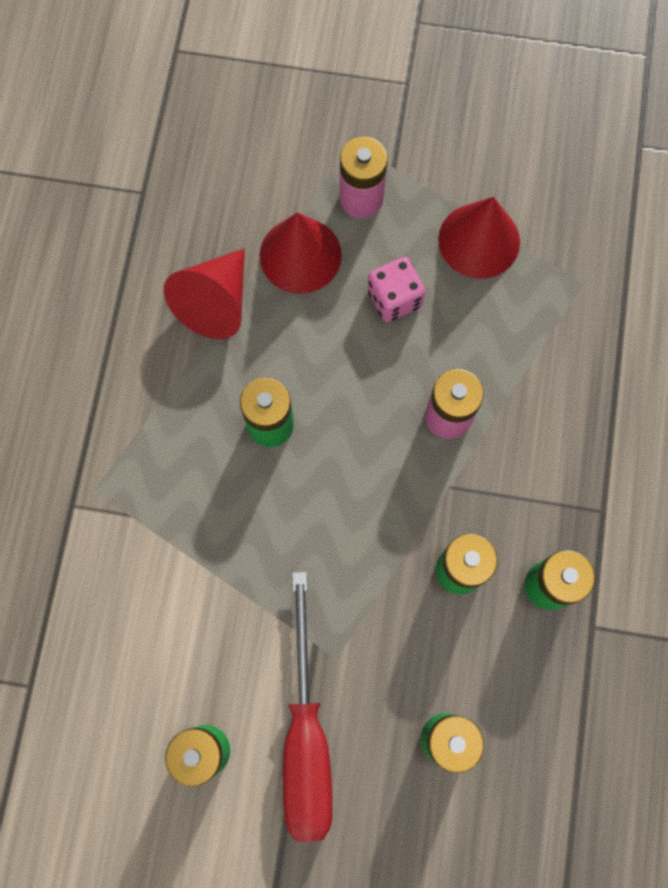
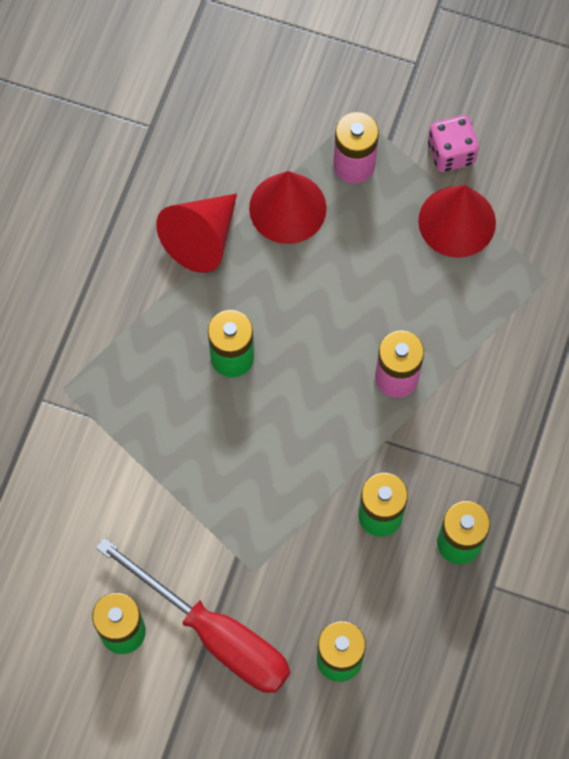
camera: 10 degrees right, 5 degrees down
(306, 735) = (215, 634): red screwdriver -> red screwdriver turned 60 degrees counterclockwise
(394, 298) = (367, 262): pink dice -> pink dice (451, 153)

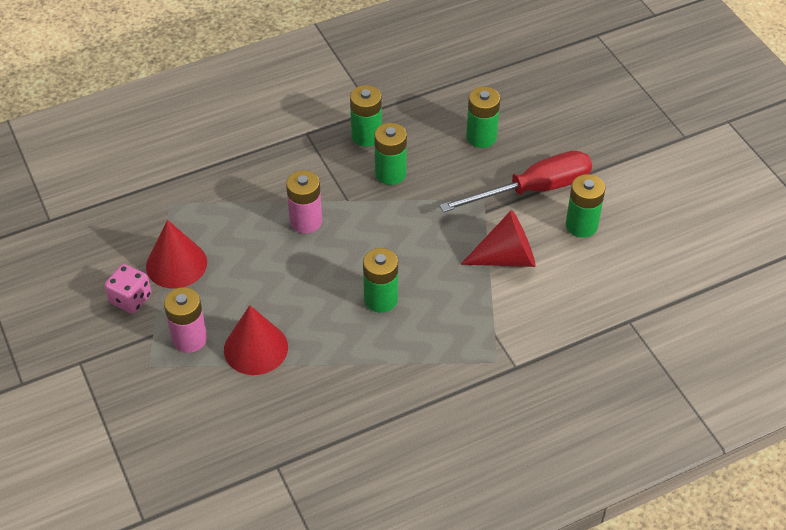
camera: 135 degrees left, 20 degrees down
(201, 239) = (324, 373): red cone -> red cone (506, 257)
(215, 634) = (533, 190): red screwdriver -> red screwdriver turned 75 degrees clockwise

